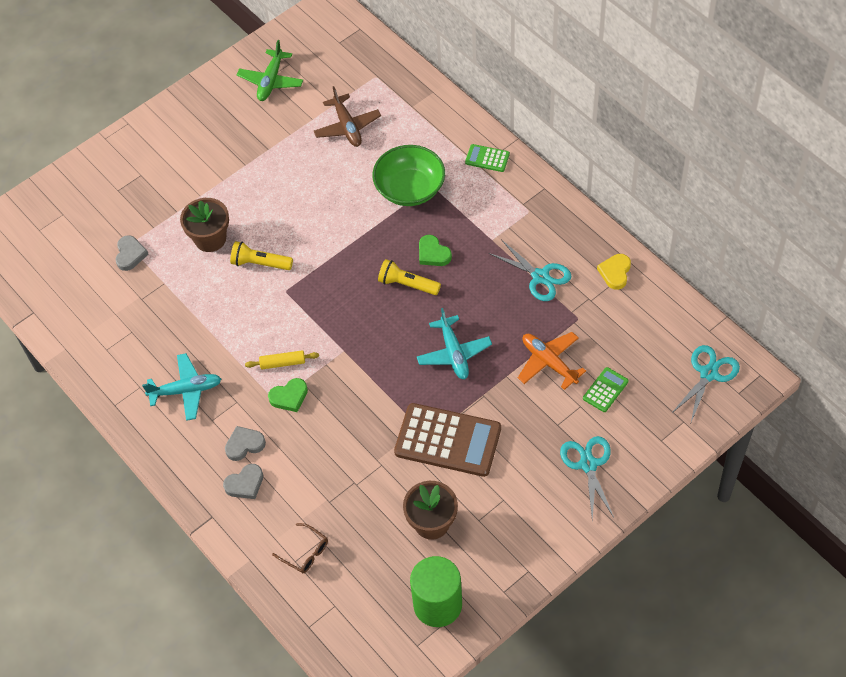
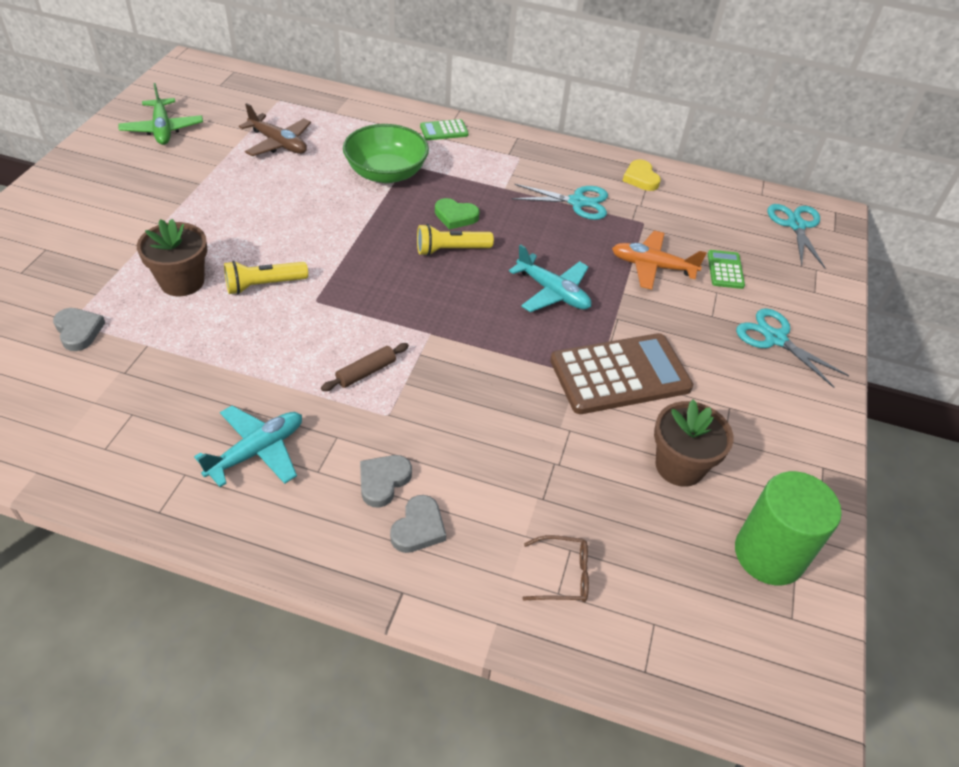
camera: 40 degrees left, 10 degrees down
(282, 363) = (366, 372): yellow rolling pin -> brown rolling pin
(289, 397) = (401, 404): green heart -> none

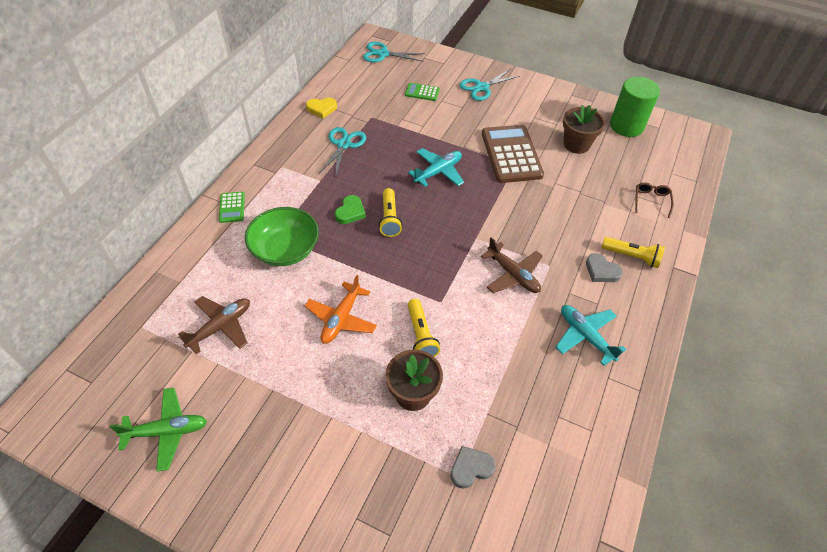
camera: 80 degrees left, 5 degrees up
(366, 372) = (513, 275): brown rolling pin -> brown plane
(418, 528) = (632, 257): grey heart -> yellow flashlight
(652, 266) = (416, 122): orange plane -> orange plane (341, 318)

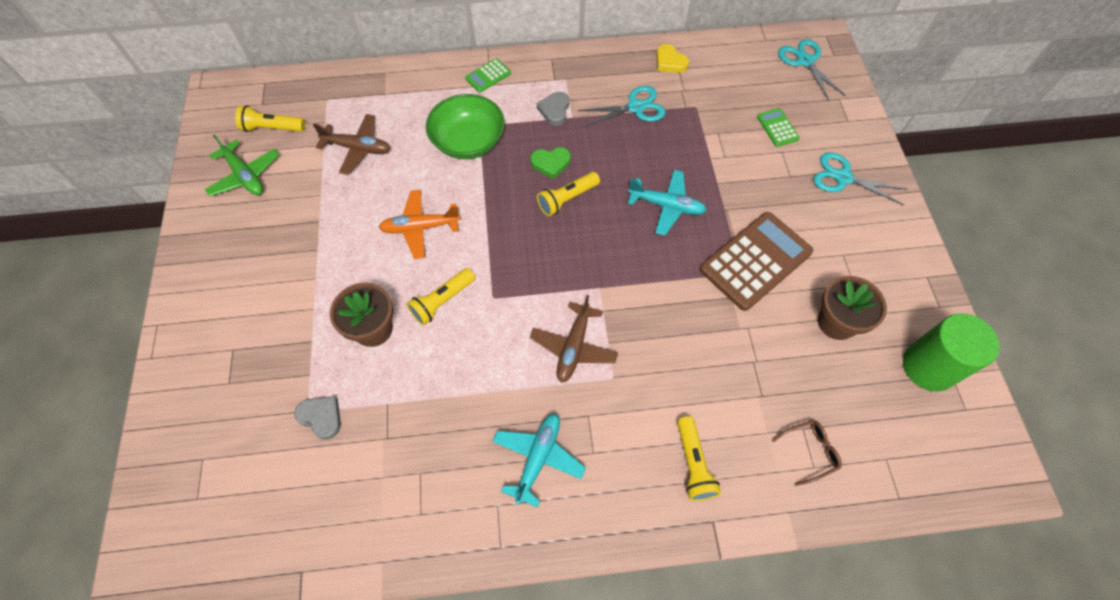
camera: 60 degrees right, 10 degrees up
(131, 385) = (272, 128): none -> yellow flashlight
(601, 271) = (645, 437): grey heart -> grey heart (554, 110)

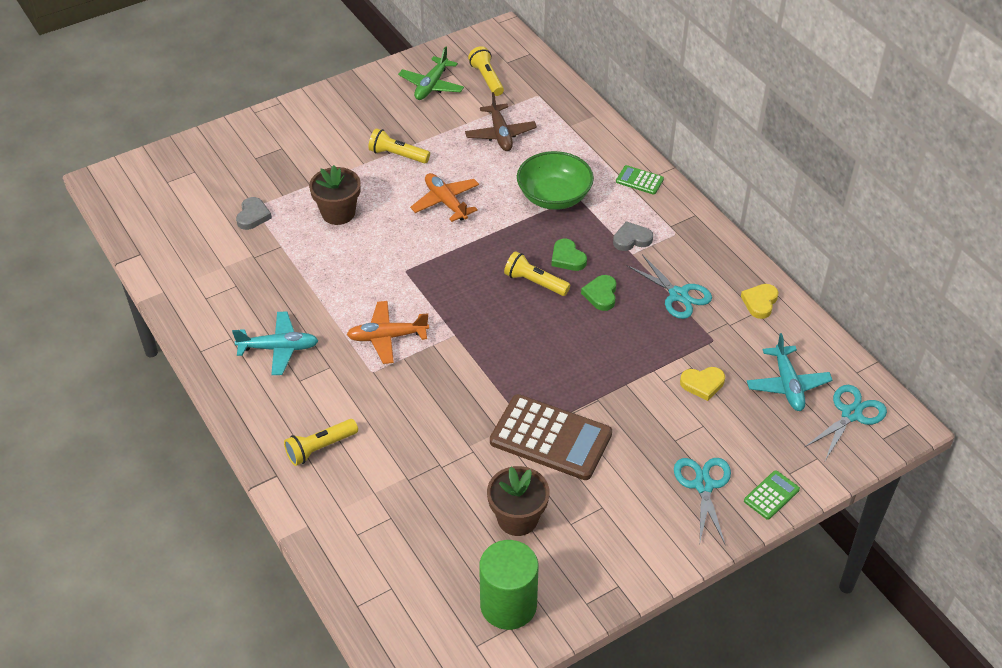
camera: 65 degrees right, 15 degrees down
(442, 301) = (384, 242): yellow flashlight -> yellow flashlight (397, 155)
(573, 347) = (387, 337): brown plane -> orange plane
(608, 158) = (601, 295): none -> green heart
(666, 206) = (572, 354): turquoise plane -> turquoise plane (787, 385)
(739, 133) = (702, 384): none -> yellow heart
(777, 128) = (733, 413): green calculator -> green calculator (771, 495)
(809, 452) = (370, 527): brown glasses -> none

